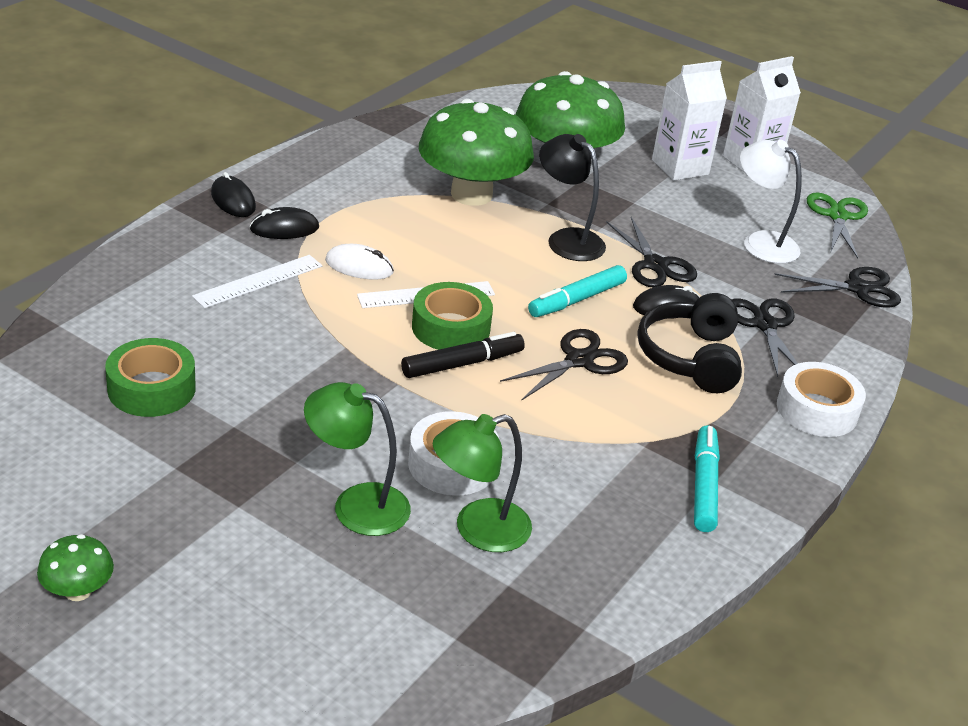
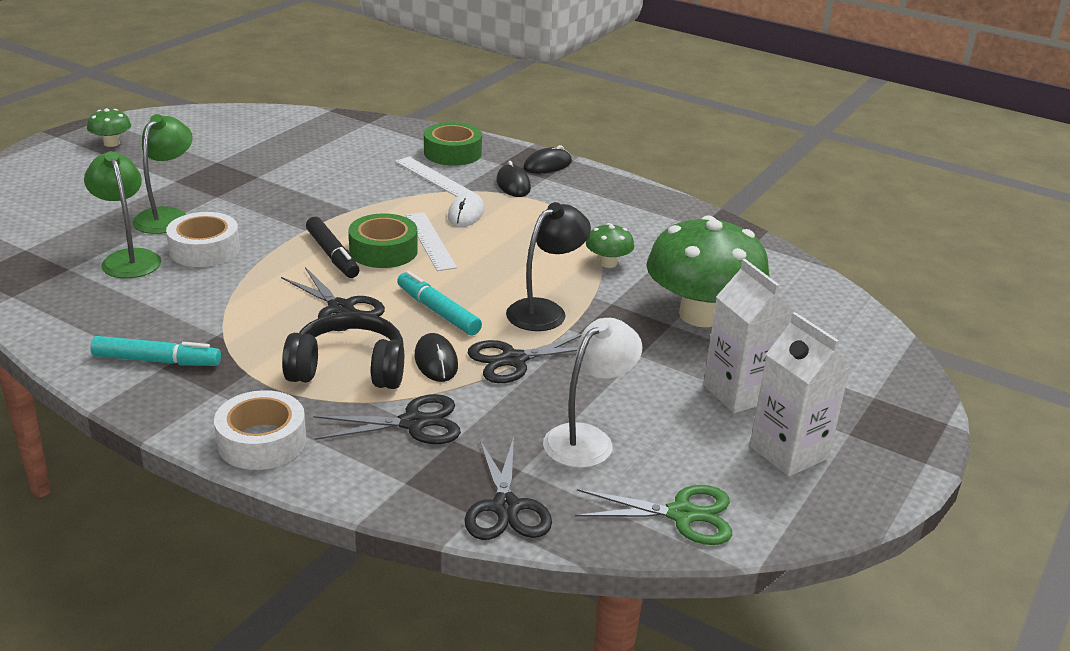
camera: 90 degrees right, 5 degrees down
(151, 389) = (299, 151): green tape -> green tape (452, 153)
(471, 194) = (608, 263): green mushroom -> green mushroom, size x0.43

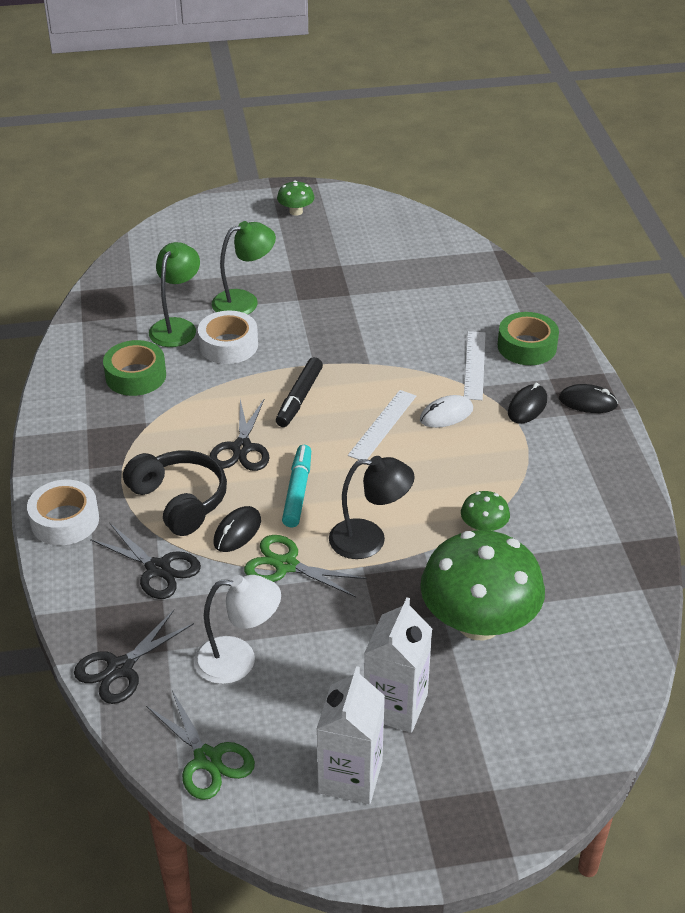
camera: 50 degrees right, 10 degrees up
(157, 361) = (90, 421): turquoise marker -> none
(383, 251) = (337, 415): green tape -> green tape (136, 376)
(513, 360) = (286, 565): black scissors -> green scissors

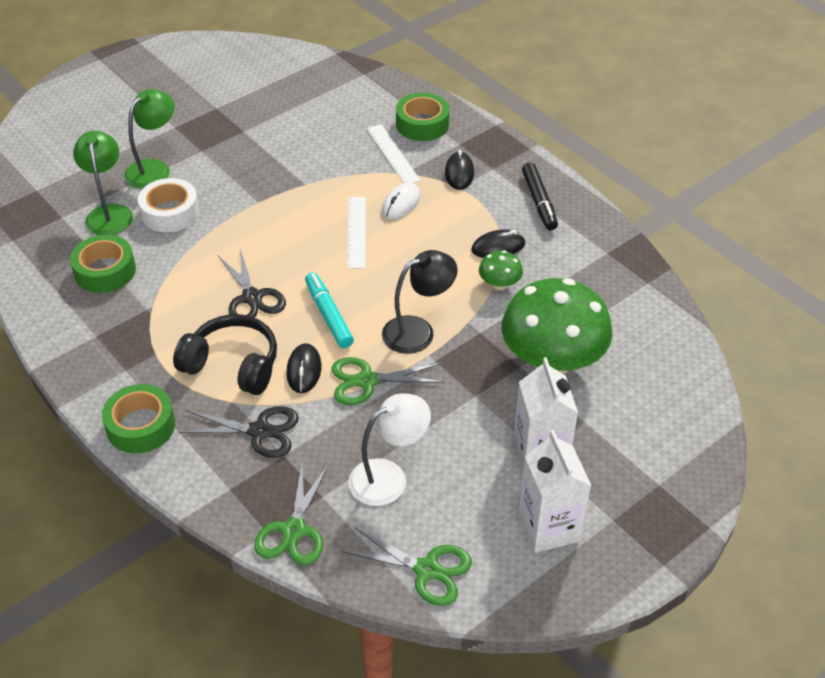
camera: 30 degrees left, 5 degrees up
(65, 520) = (141, 426): white tape -> green tape
(120, 668) = (294, 530): black scissors -> green scissors
(296, 211) = (139, 74): green mushroom -> none
(299, 398) = (269, 236): black marker -> black marker (539, 202)
(587, 402) = (502, 152): black mouse -> black mouse (498, 247)

